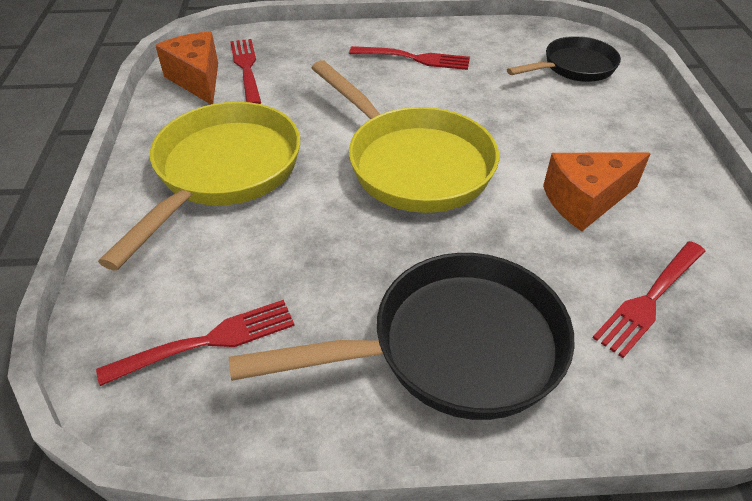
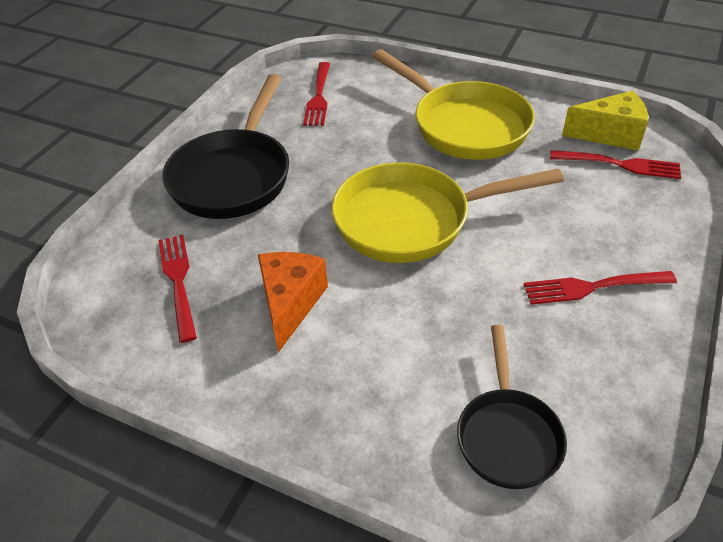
camera: 120 degrees right, 0 degrees up
(197, 80) = (610, 134): orange cheese -> yellow cheese
(413, 58) = (594, 287): red fork -> red fork turned 45 degrees clockwise

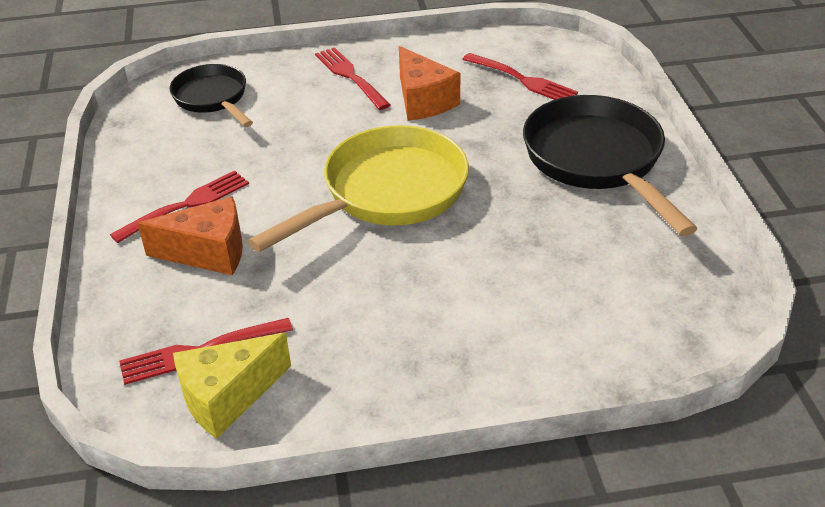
camera: 145 degrees right, 5 degrees down
(318, 96) = (644, 287): red fork -> red fork (351, 77)
(464, 125) = (424, 326): yellow pan -> none
(588, 232) = (208, 252): none -> orange cheese

